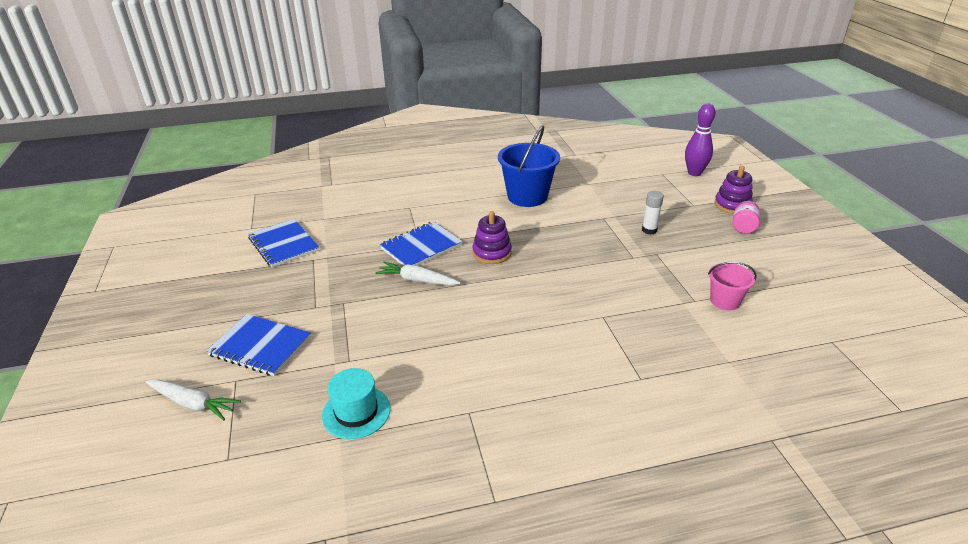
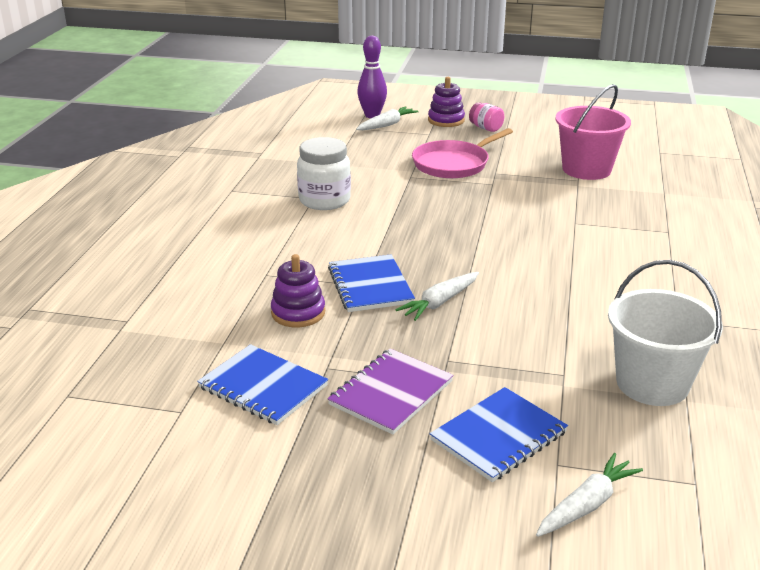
camera: 65 degrees left, 5 degrees down
(283, 244) = (263, 387): blue notebook -> blue notebook turned 45 degrees clockwise
(294, 290) = (391, 393): none -> purple notebook
(356, 412) = (652, 384): turquoise hat -> white bucket
(492, 253) = (422, 247): purple stacking toy -> purple stacking toy (298, 313)
(527, 196) = (324, 200): blue bucket -> white jar
(649, 230) = (453, 164): white glue stick -> pink pan
(685, 183) = (387, 125): none -> white carrot
(725, 301) = (586, 169): pink bucket -> pink bucket, size x1.79

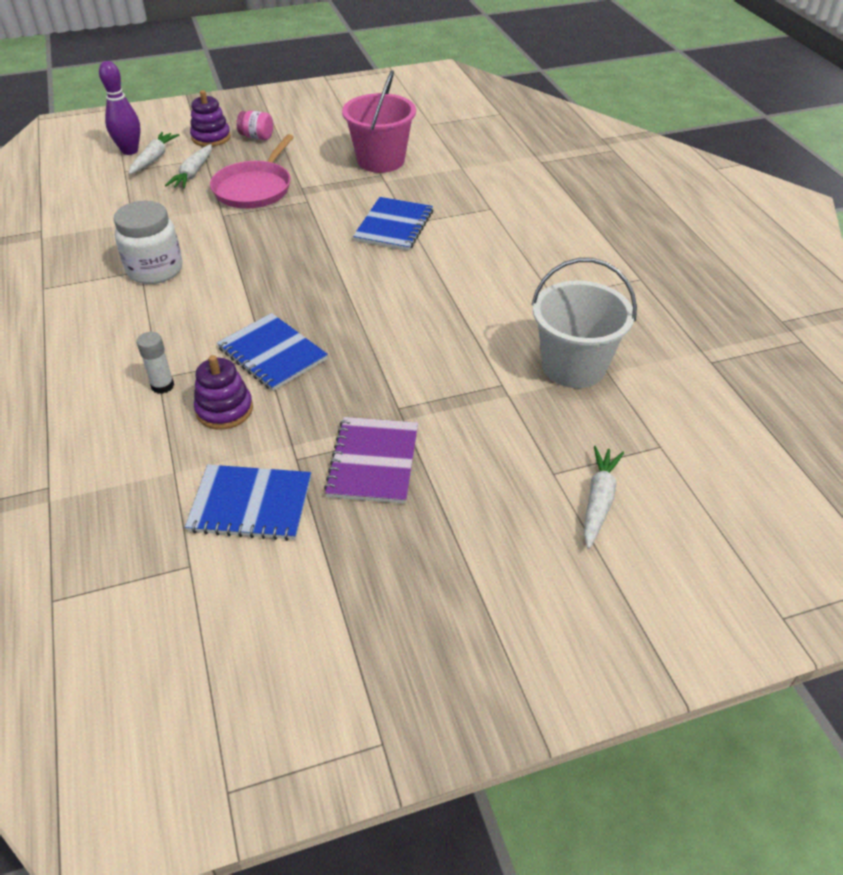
camera: 30 degrees left, 15 degrees up
(264, 281) = (162, 386): none -> white glue stick
(440, 302) = (349, 349): white carrot -> white carrot (193, 173)
(498, 436) = (491, 467): blue notebook -> blue notebook (394, 226)

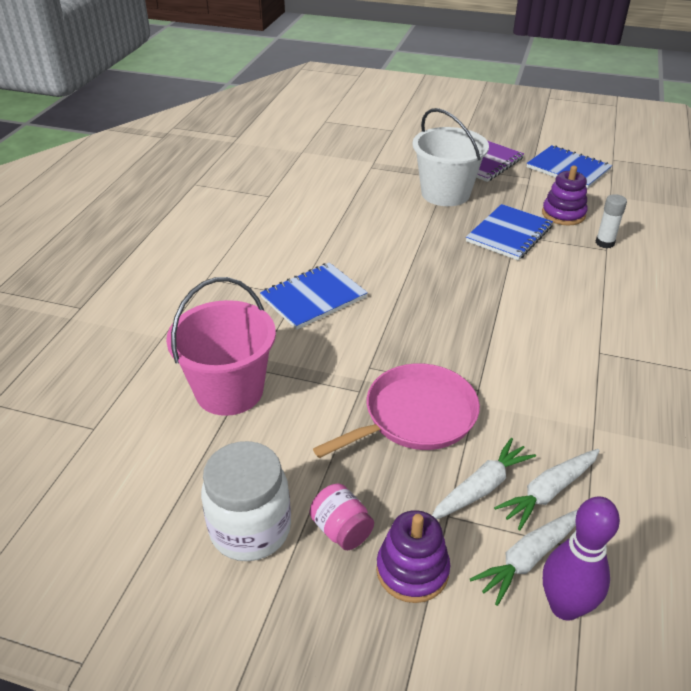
camera: 145 degrees left, 5 degrees down
(155, 270) = (583, 347): white jar -> white jar (250, 529)
(272, 354) = (509, 234): blue notebook -> blue notebook turned 45 degrees clockwise
(573, 366) = (317, 160): white bucket -> white bucket (445, 193)
(598, 501) = (384, 117): white carrot -> white carrot (548, 492)

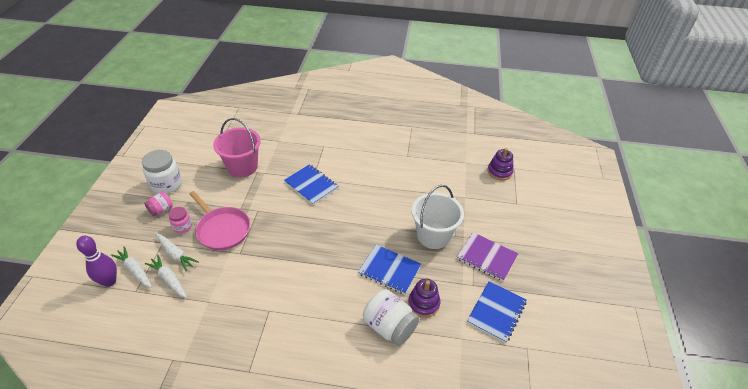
camera: 80 degrees right, 5 degrees up
(401, 483) = (182, 226): none -> pink jar
(412, 570) = (138, 232): purple stacking toy -> purple stacking toy (499, 172)
(604, 243) = (389, 326): white glue stick -> white jar

